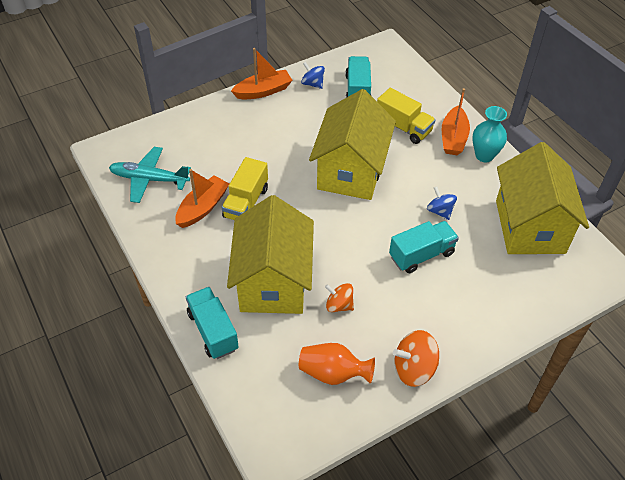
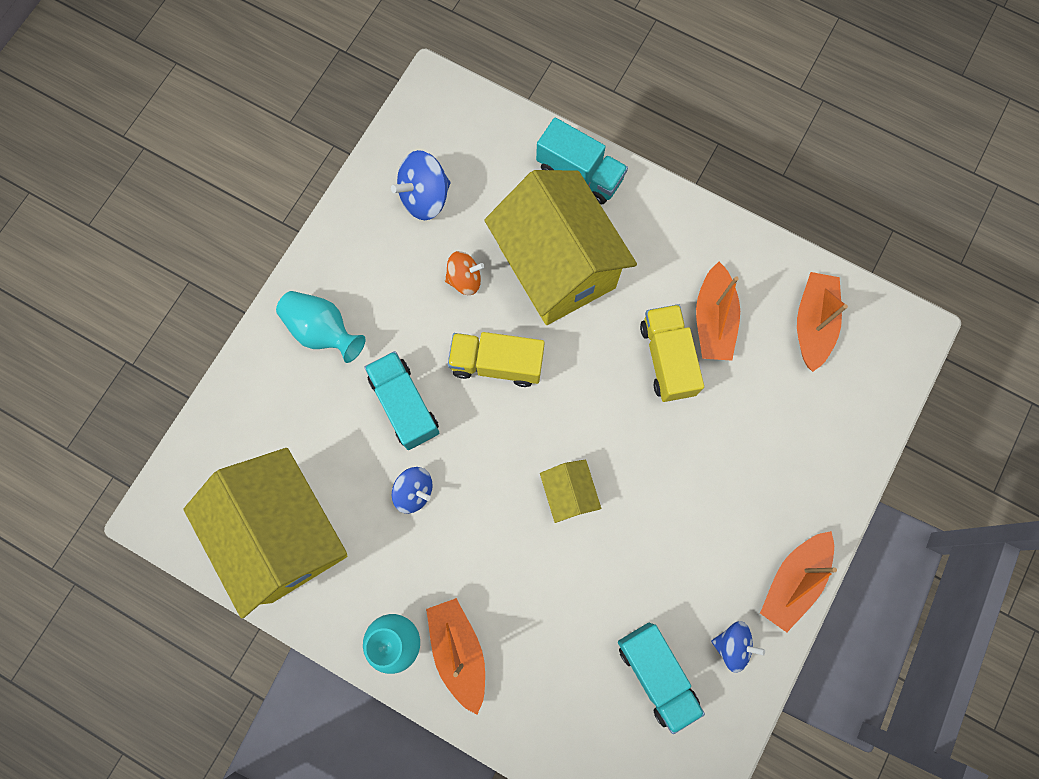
camera: 150 degrees right, 25 degrees up
(150, 179) = (812, 324): turquoise plane -> orange boat
(333, 373) = (425, 197): orange vase -> blue spinning top
(351, 171) = (568, 493): yellow house -> yellow house, size x0.44
(403, 127) = (542, 629): yellow truck -> yellow truck (497, 363)
(414, 369) = (343, 249): orange spinning top -> none
(421, 255) = (405, 405): turquoise truck -> turquoise truck turned 120 degrees clockwise
(455, 322) = (323, 331): none -> turquoise vase

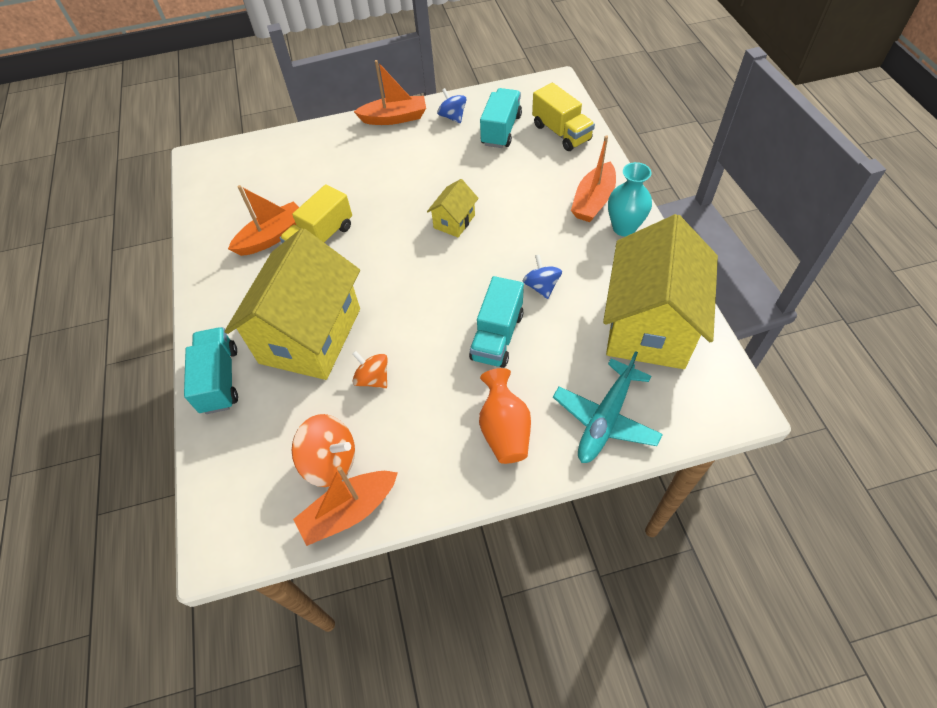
camera: 130 degrees left, 20 degrees down
(254, 409) = (605, 418): none -> turquoise plane
(323, 331) = (504, 429): turquoise vase -> orange vase
(425, 197) = (330, 461): blue spinning top -> orange spinning top
(497, 363) = (414, 313): yellow truck -> yellow truck (561, 132)
(812, 324) = (232, 197): orange boat -> orange boat (349, 511)

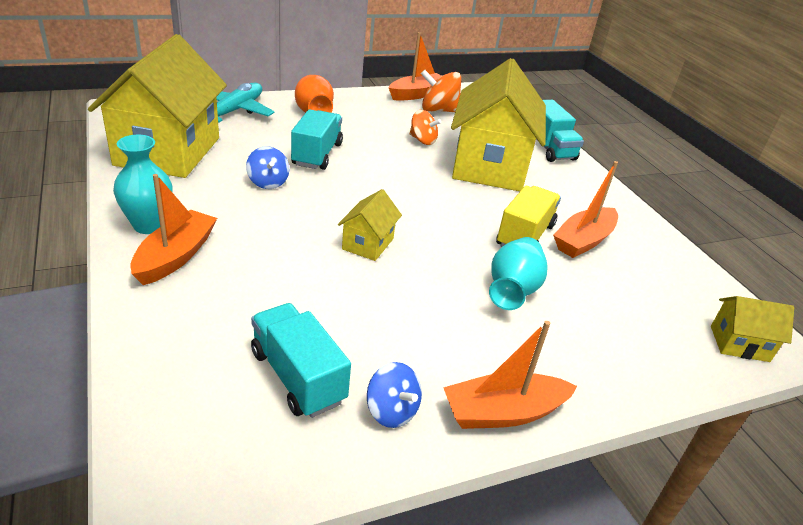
camera: 165 degrees right, 20 degrees down
(223, 158) = (739, 343): none -> yellow house
(356, 188) = (513, 290): none -> turquoise vase
(501, 130) = (298, 376): turquoise truck -> turquoise truck turned 135 degrees clockwise
(561, 132) = (186, 367): yellow truck -> none

